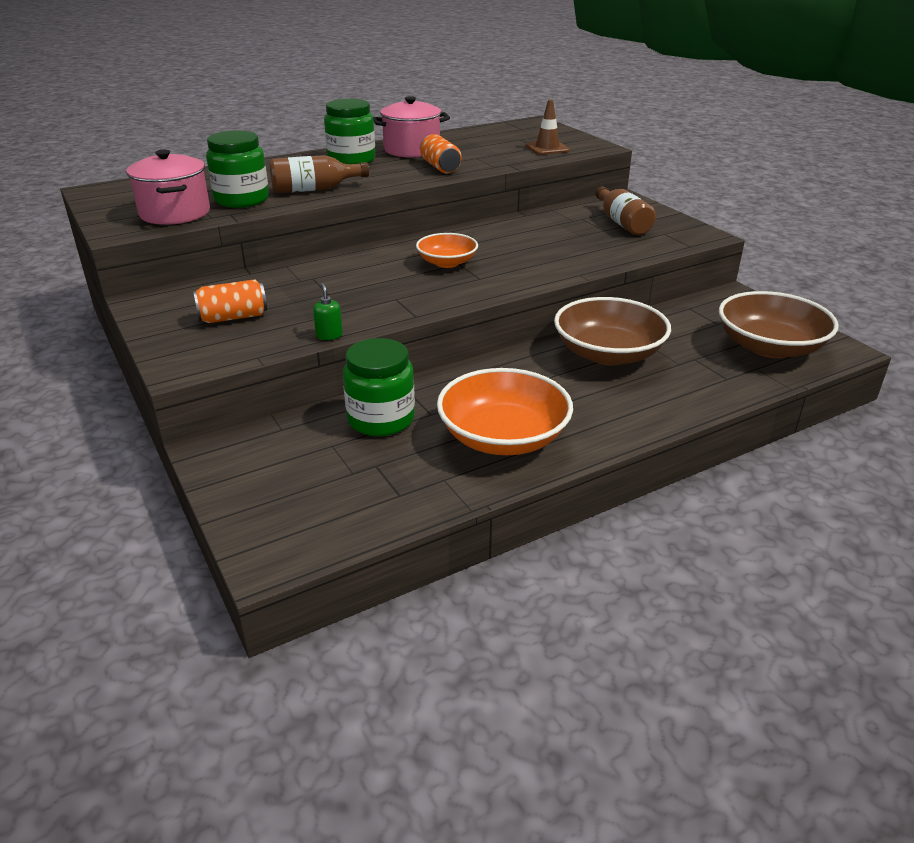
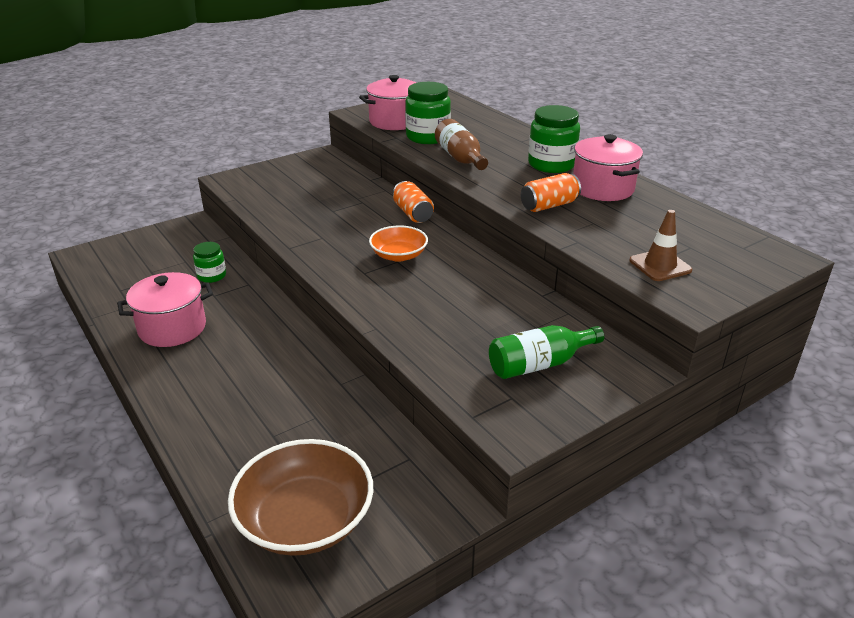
camera: 85 degrees right, 0 degrees up
(233, 317) = (295, 184): orange can -> orange can (413, 213)
(329, 335) = (261, 218): green soap dispenser -> none
(381, 419) = (212, 276): green jar -> green jar, size x0.59
(503, 437) = (172, 328): orange bowl -> pink pot
(608, 354) = (299, 387): brown bowl -> none
(622, 223) = (539, 364): brown bottle -> green bottle

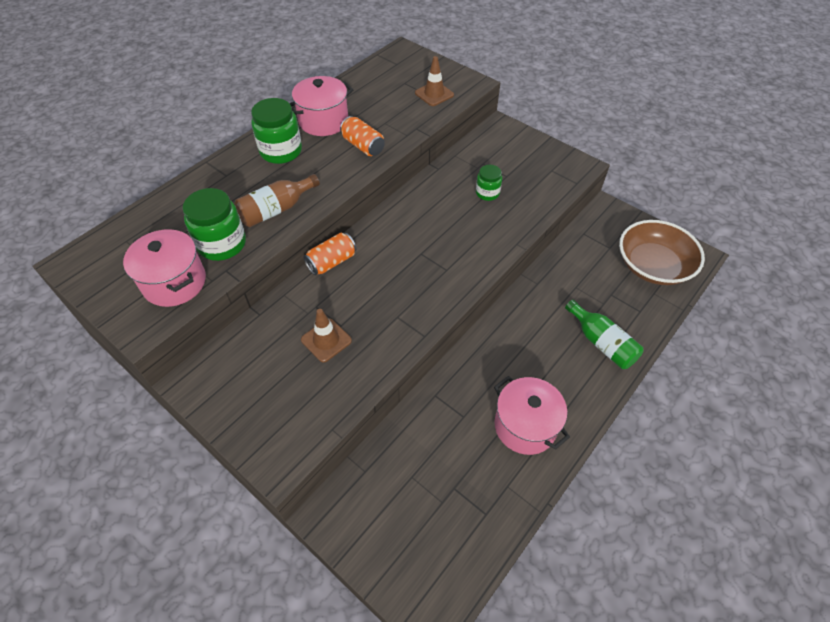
camera: 105 degrees left, 20 degrees up
(212, 276) = (431, 435): green jar -> green jar (487, 193)
(321, 203) = (326, 340): none -> brown traffic cone
(398, 255) = (411, 254): orange bowl -> none
(539, 364) = (515, 162): green bottle -> green bottle (601, 343)

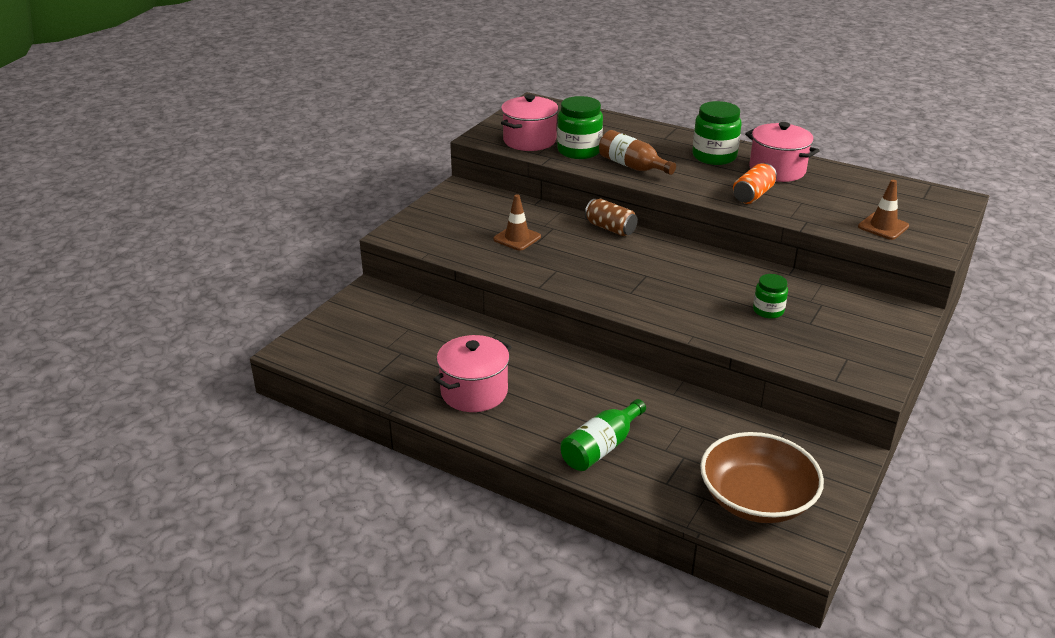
camera: 80 degrees right, 20 degrees down
(332, 262) = (610, 228): orange can -> brown can

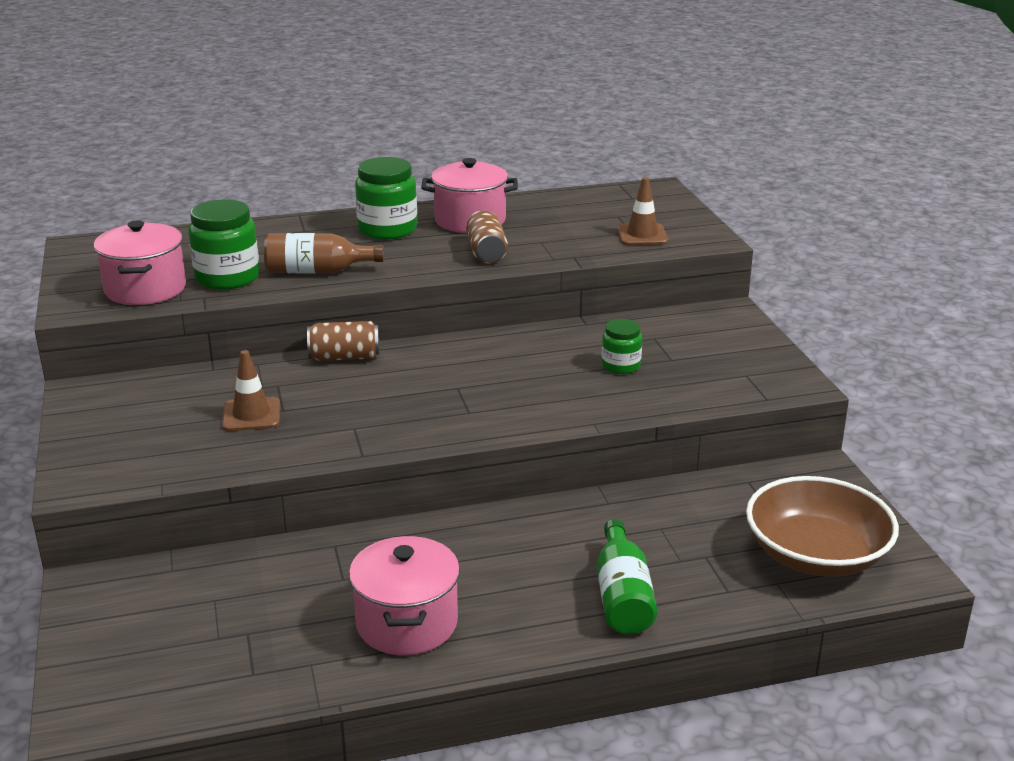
camera: 45 degrees left, 5 degrees down
(753, 195) = (486, 252): orange can -> brown can

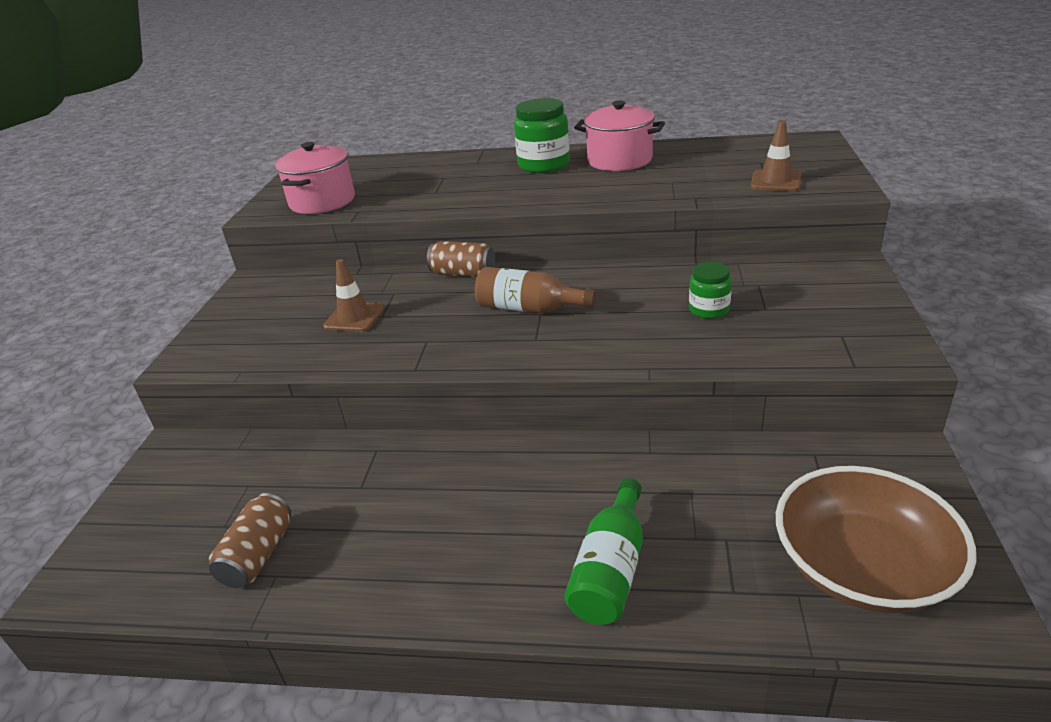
camera: 25 degrees right, 5 degrees up
(227, 278) = (388, 197): green jar -> none
(317, 271) = (461, 196): brown bottle -> brown bottle (529, 309)
(407, 623) = (384, 550): pink pot -> none
(486, 252) = (615, 188): brown can -> brown can (258, 555)

